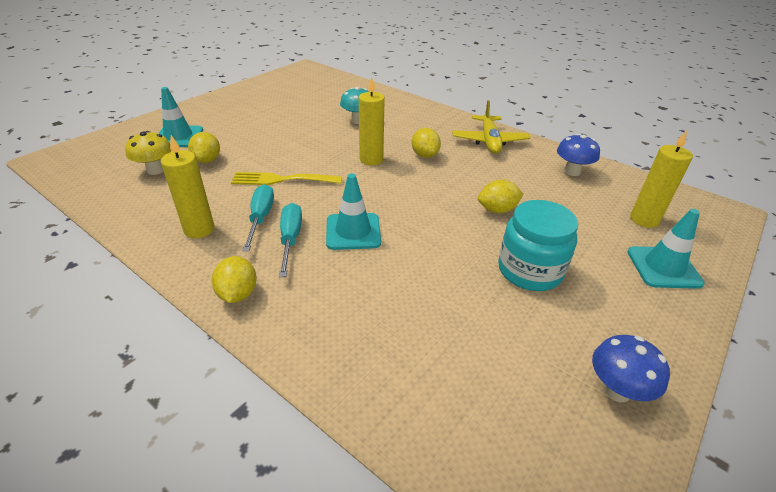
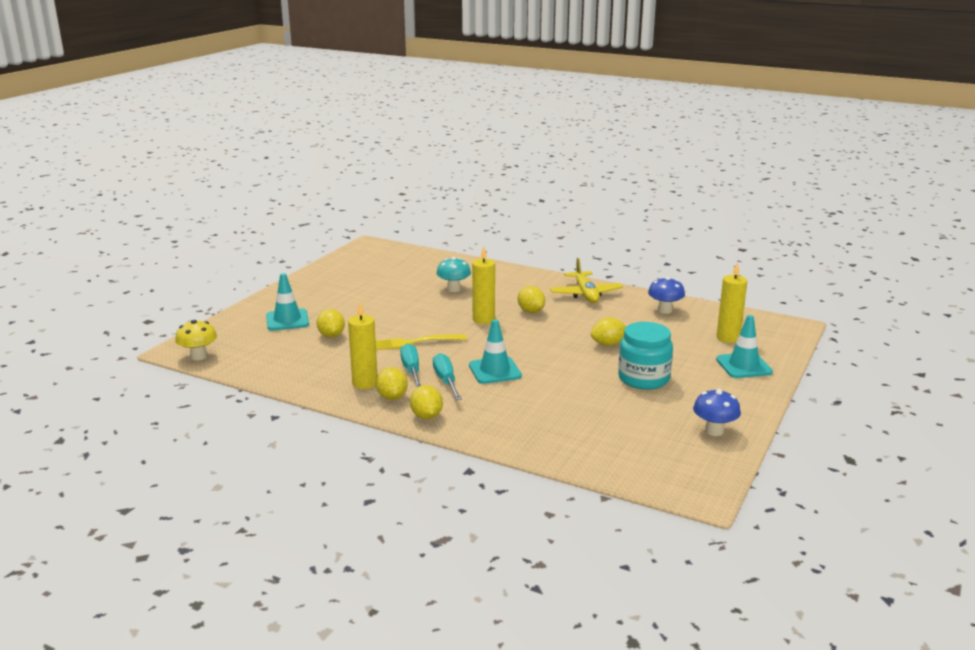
camera: 10 degrees left, 15 degrees down
(155, 170) = (289, 348): yellow mushroom -> yellow mushroom (198, 356)
(216, 255) = (392, 397): none -> yellow lemon

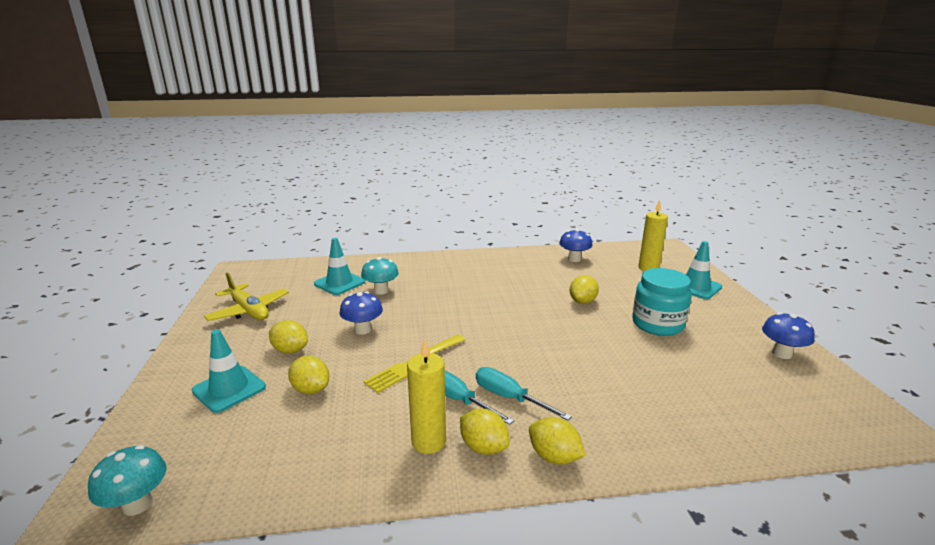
camera: 35 degrees left, 0 degrees up
(198, 356) = (137, 504): yellow mushroom -> turquoise mushroom
(405, 312) = (363, 330): none -> blue mushroom
(483, 319) = (450, 313): yellow candle -> none
(495, 371) = (536, 365): turquoise traffic cone -> turquoise traffic cone (339, 283)
(531, 311) = (478, 291): yellow lemon -> yellow lemon (290, 350)
(585, 294) = (498, 263): yellow plane -> yellow plane (249, 311)

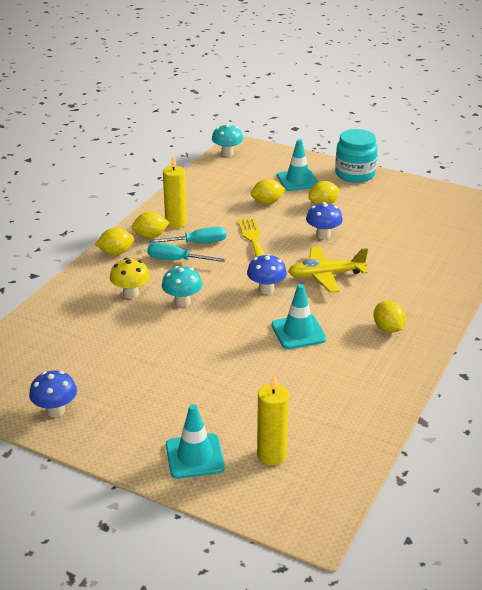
camera: 125 degrees right, 10 degrees up
(249, 311) = (404, 199): yellow plane -> yellow plane (326, 275)
(339, 283) = (423, 245): turquoise traffic cone -> turquoise traffic cone (298, 332)
(381, 291) = (386, 260): turquoise mushroom -> turquoise mushroom (182, 302)
(509, 398) = (176, 260): turquoise screwdriver -> turquoise screwdriver turned 150 degrees counterclockwise
(574, 259) = (351, 410): blue mushroom -> blue mushroom (266, 289)
(582, 301) = (252, 357): yellow lemon -> yellow lemon (388, 328)
(605, 397) = (131, 293): none -> yellow mushroom
(657, 324) = (170, 375): turquoise jar -> turquoise jar (355, 174)

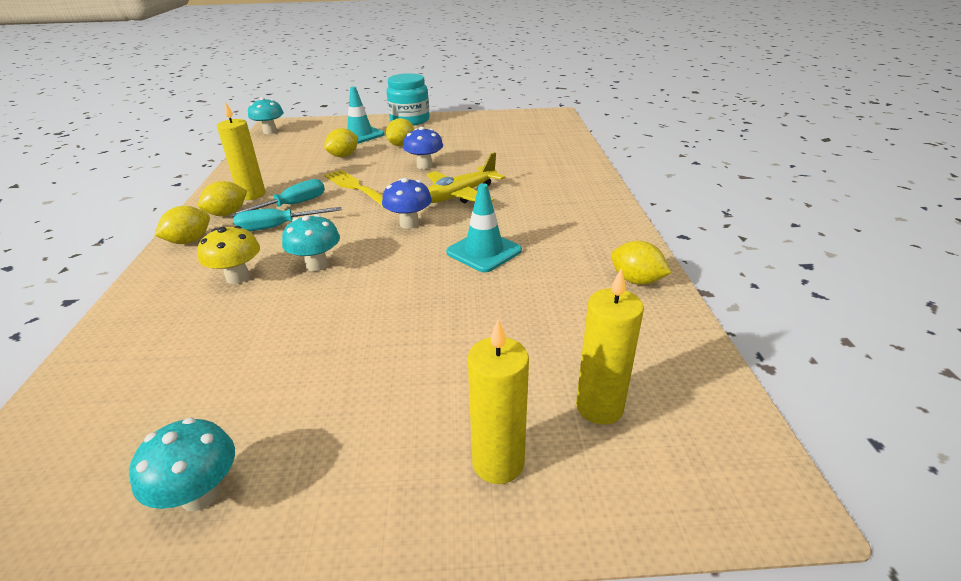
camera: 30 degrees left, 0 degrees up
(55, 410) = (200, 494): blue mushroom -> turquoise mushroom
(195, 456) = (498, 462): turquoise traffic cone -> yellow candle
(388, 328) = (569, 219): yellow lemon -> yellow lemon (636, 280)

